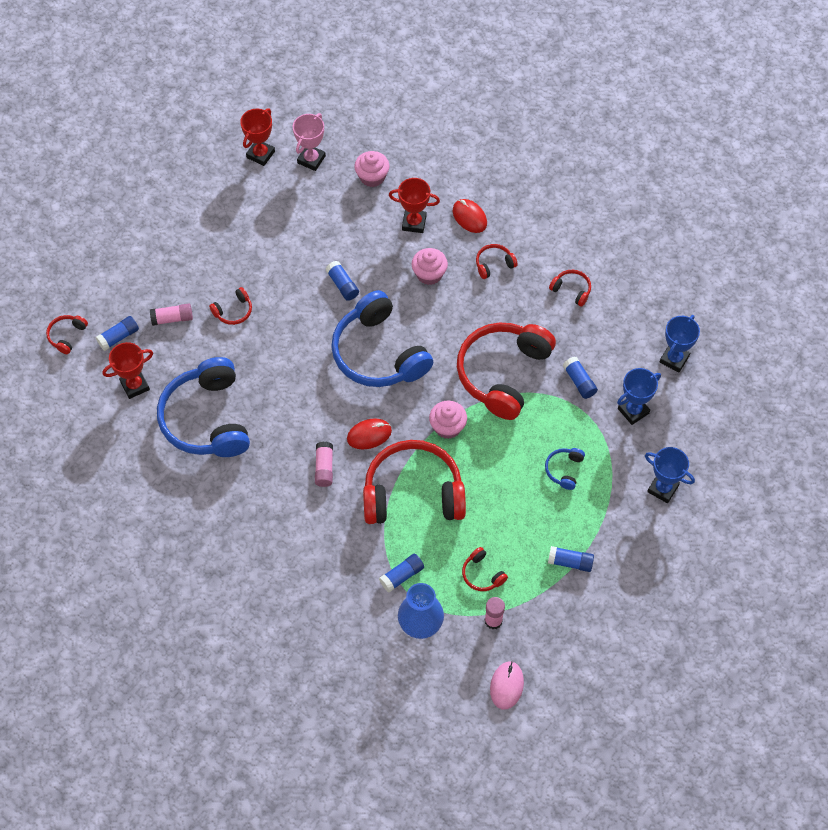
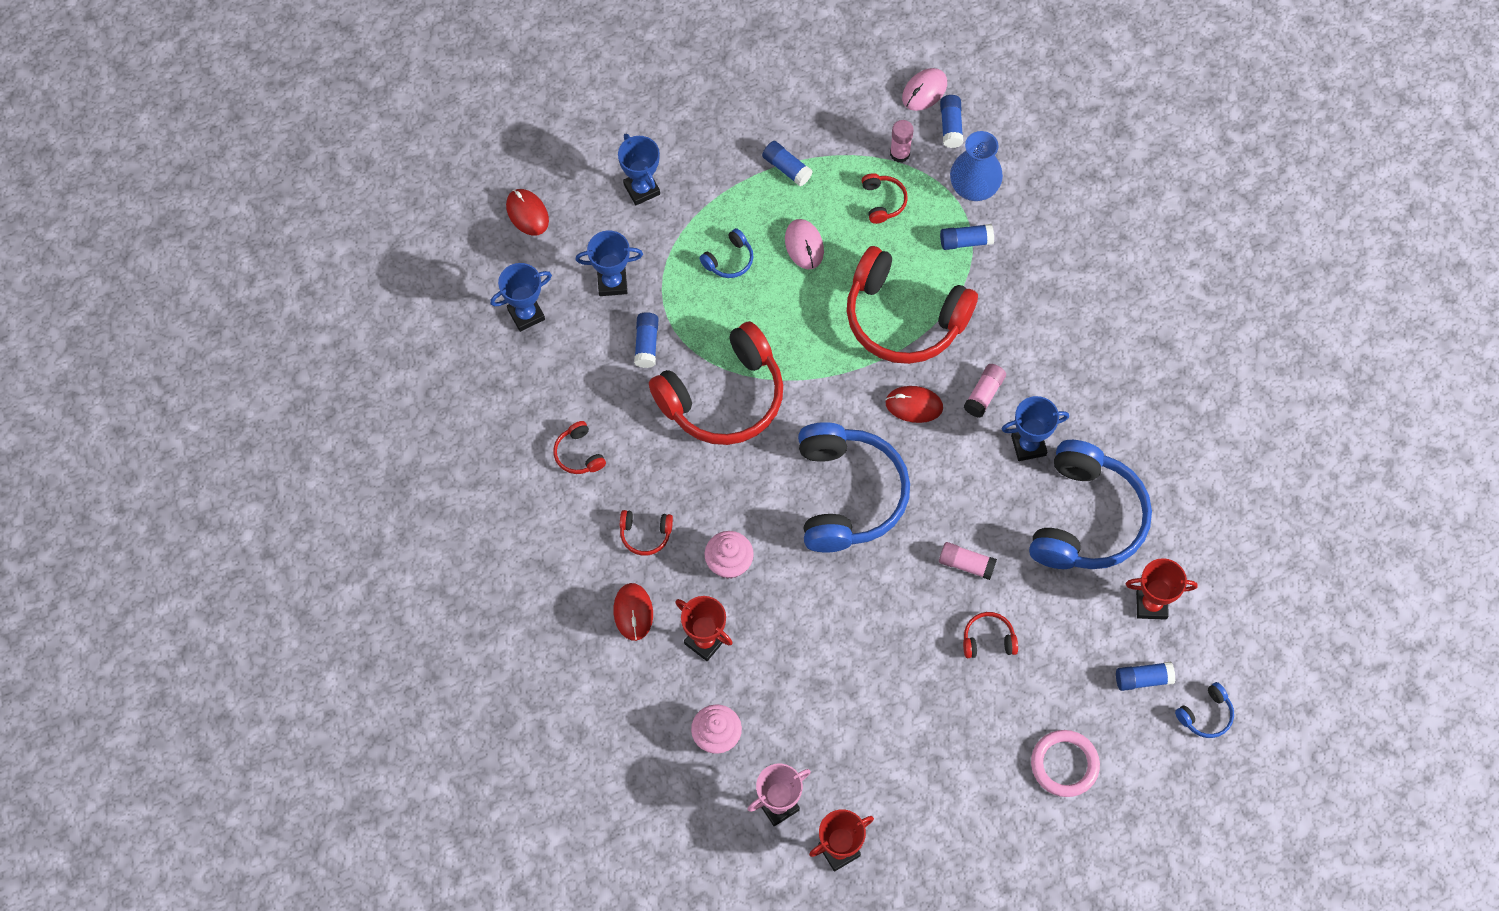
camera: 150 degrees left, 5 degrees up
(67, 336) = (1206, 715): red headphones -> blue headphones
(146, 264) = (1064, 764): none -> pink ring
(172, 318) = (1067, 669): pink glue stick -> pink glue stick (966, 564)
(273, 448) = (1028, 445): none -> blue trophy
(342, 285) = (839, 604): blue glue stick -> blue glue stick (951, 126)
(447, 427) = (822, 369): pink cupcake -> none
(518, 509) = (804, 245): none -> pink mouse
(728, 428) = (527, 213): none -> red mouse

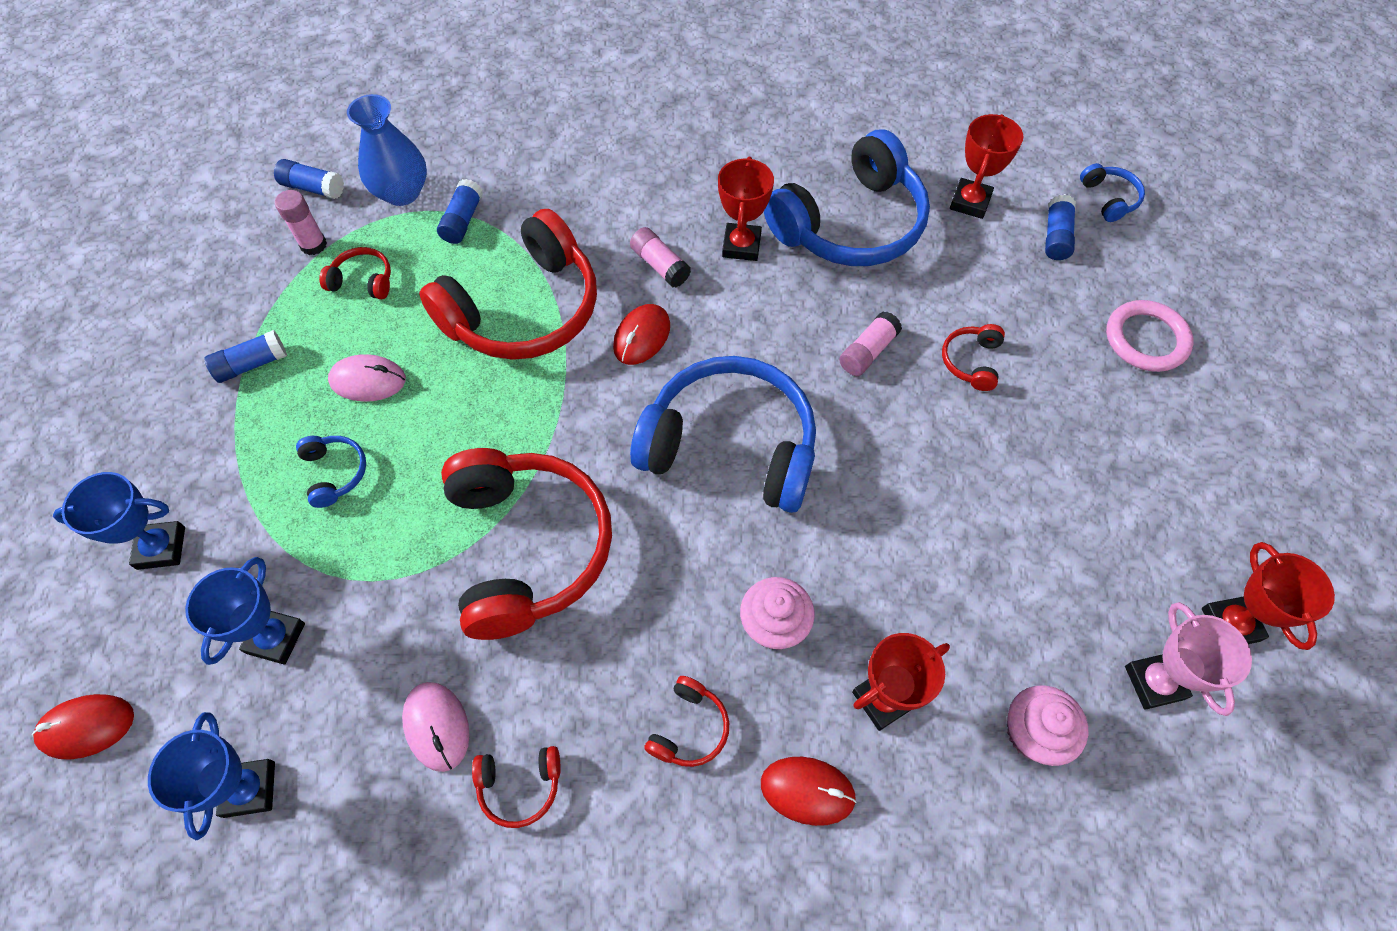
camera: 70 degrees left, 5 degrees down
(646, 344) = (396, 623): blue glue stick -> none
(924, 91) = (253, 197): pink mouse -> pink mouse (436, 726)
(1028, 445) = (741, 246): blue trophy -> red trophy
(1086, 519) = (850, 224): blue headphones -> blue headphones turned 105 degrees clockwise

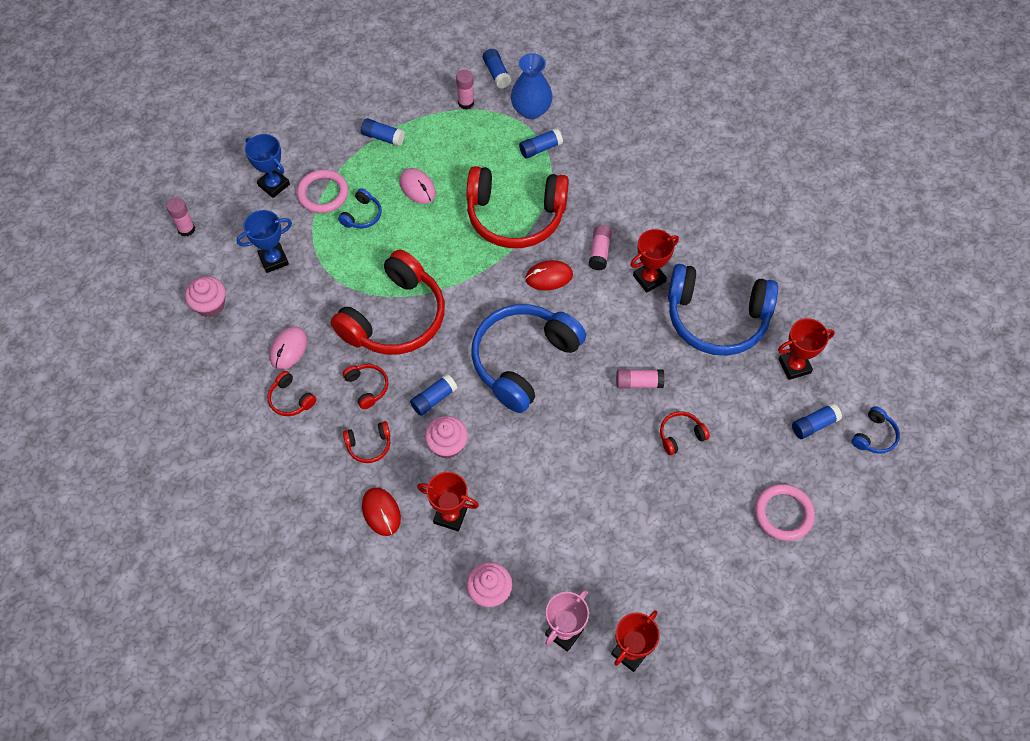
camera: 50 degrees right, 0 degrees up
(87, 727) = (186, 229): red mouse -> pink glue stick
(248, 496) = (323, 193): none -> pink ring
(249, 789) = (210, 305): blue trophy -> pink cupcake
(363, 281) = (466, 139): red headphones -> red headphones (367, 387)
(691, 590) = (434, 399): none -> blue glue stick
(730, 446) = (523, 360): blue headphones -> blue headphones turned 120 degrees counterclockwise

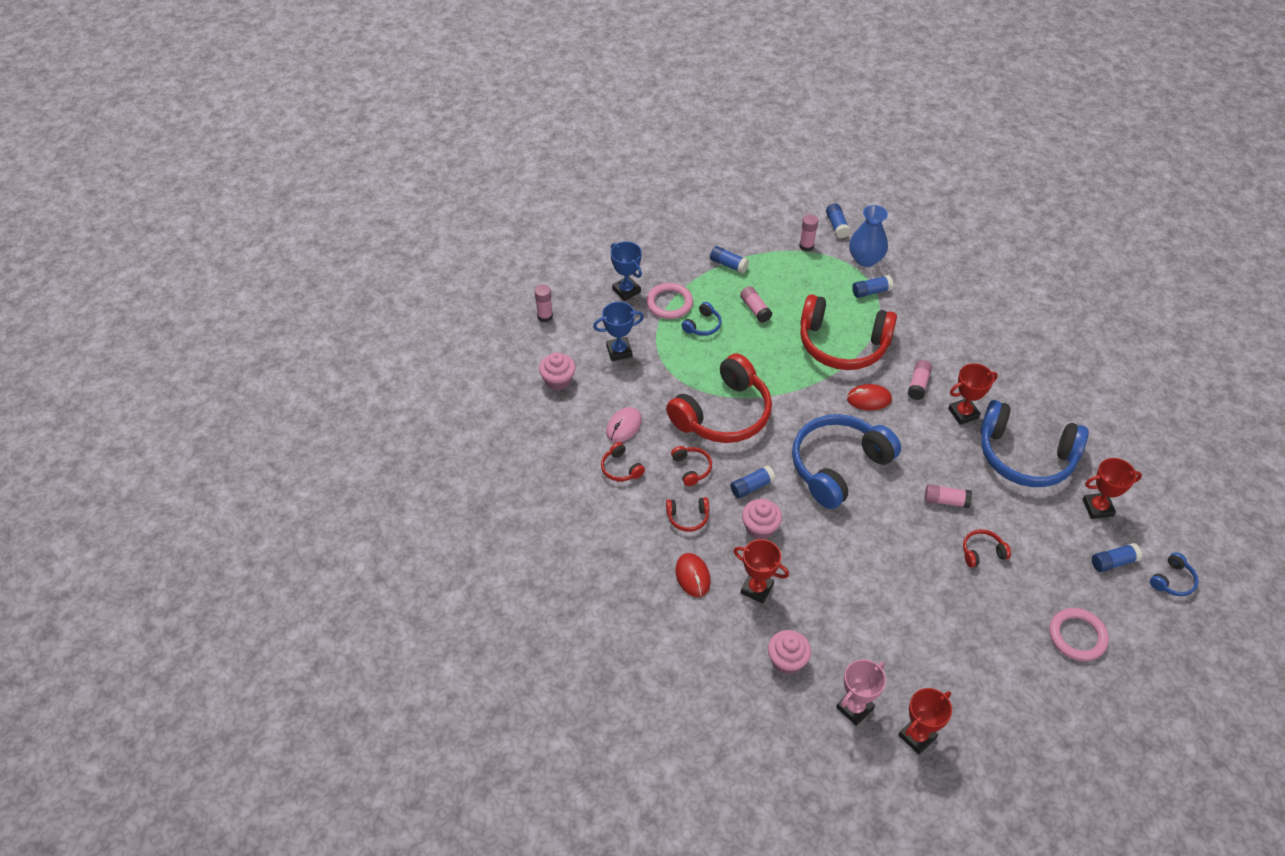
camera: 10 degrees right, 10 degrees down
(417, 187) = (755, 309): pink mouse -> pink glue stick

